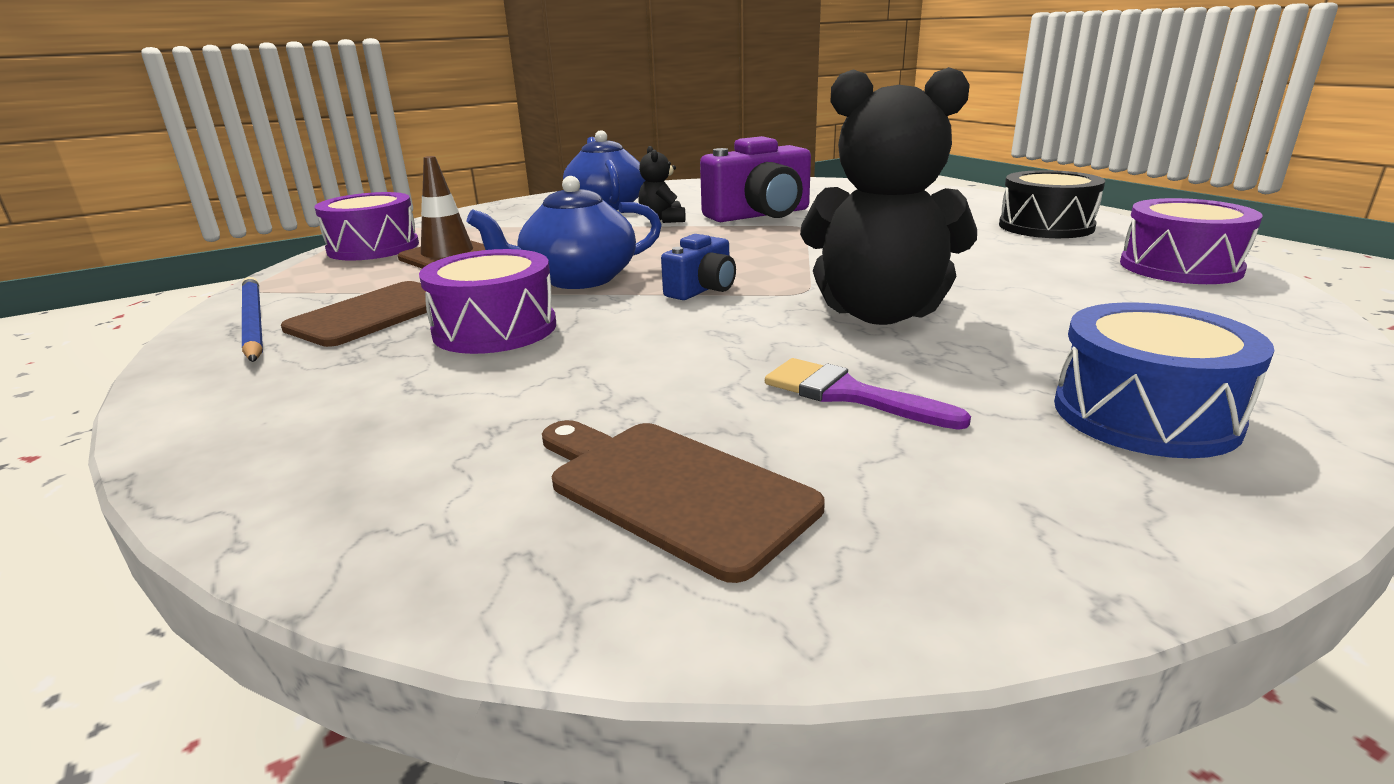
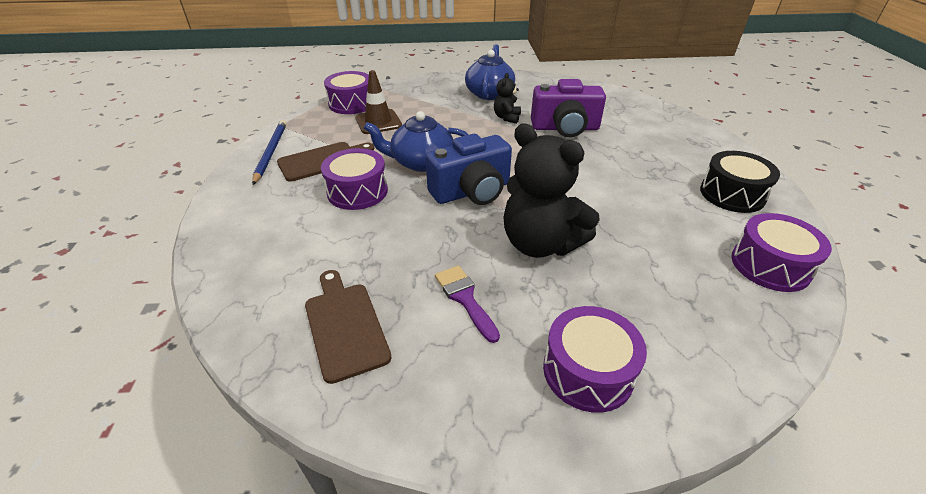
camera: 25 degrees right, 15 degrees up
(702, 289) = (472, 191): blue camera -> blue camera, size x1.87
(1144, 414) = (588, 371): blue drum -> purple drum

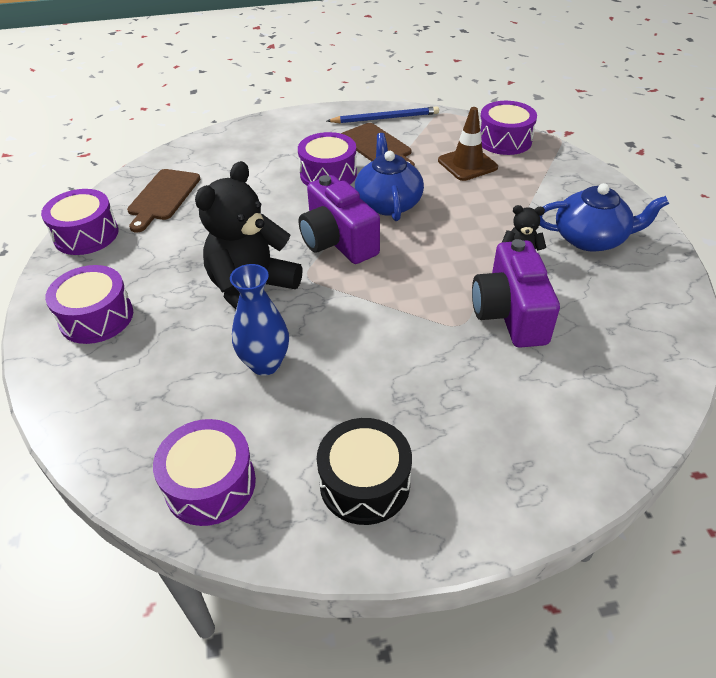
camera: 85 degrees right, 5 degrees up
(345, 326) = (163, 197): brown cutting board -> brown cutting board turned 135 degrees clockwise
(410, 411) = (86, 235): none -> purple drum
(465, 298) = (183, 249): purple brush -> none
(472, 191) = (337, 241): blue camera -> purple camera
(635, 236) = (265, 364): none -> blue vase

